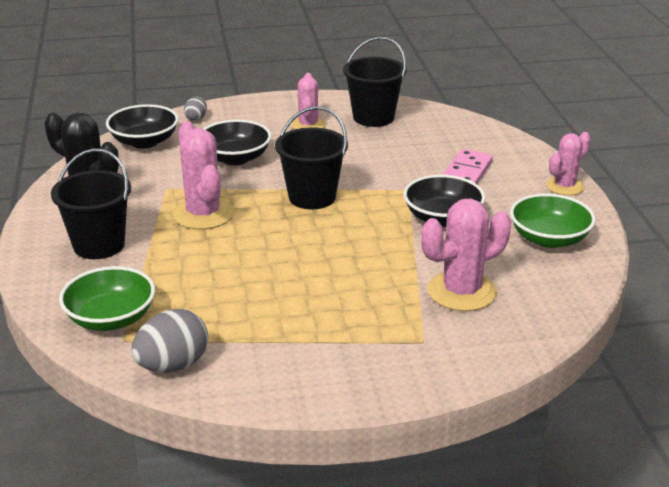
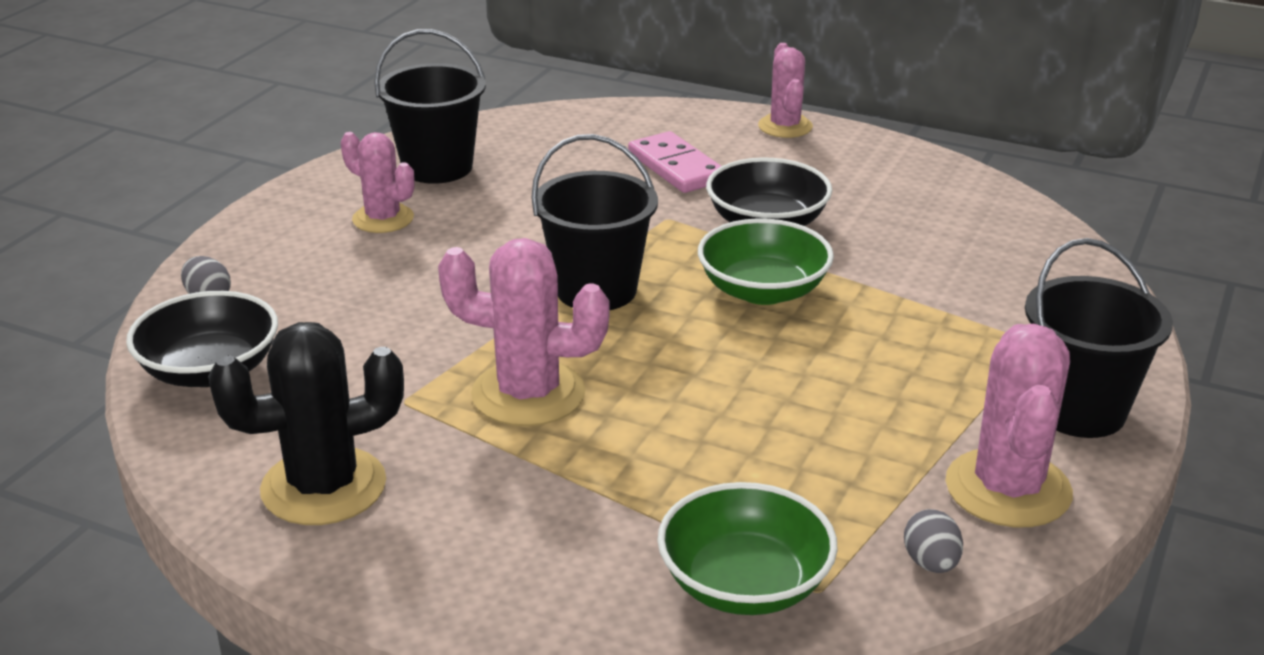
camera: 55 degrees left, 0 degrees up
(99, 245) = (501, 526): black bucket -> black bucket (1079, 410)
(173, 365) = (931, 563): grey egg -> grey egg, size x0.53
(235, 158) = (393, 309): black bowl -> none
(462, 291) = (951, 276): pink cactus -> pink cactus (1008, 489)
(549, 238) = (890, 181): green bowl -> green bowl (763, 290)

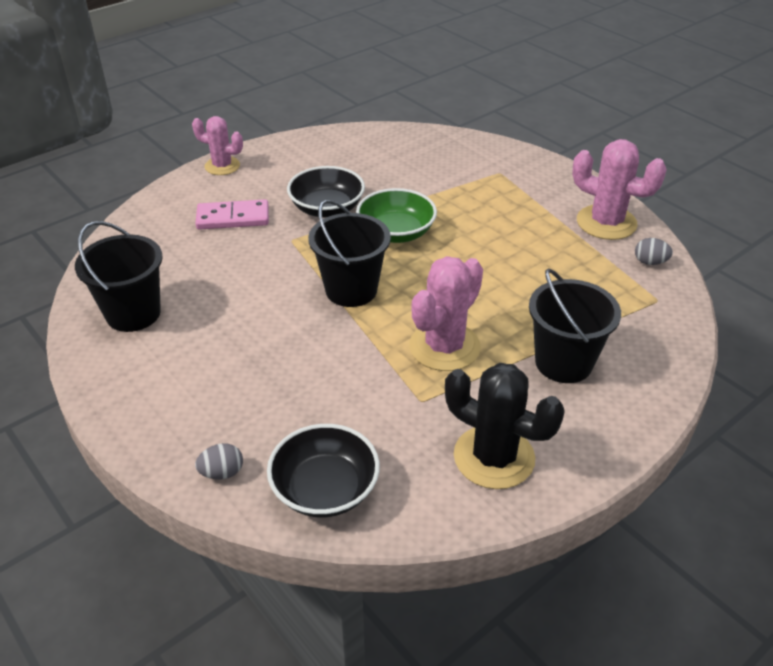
camera: 65 degrees left, 10 degrees up
(323, 487) = (494, 457): black cactus -> black cactus turned 60 degrees counterclockwise
(383, 219) = (184, 357): pink cactus -> none
(744, 584) = (645, 321): green bowl -> none
(1079, 410) = (558, 183): black bucket -> black bucket (563, 362)

